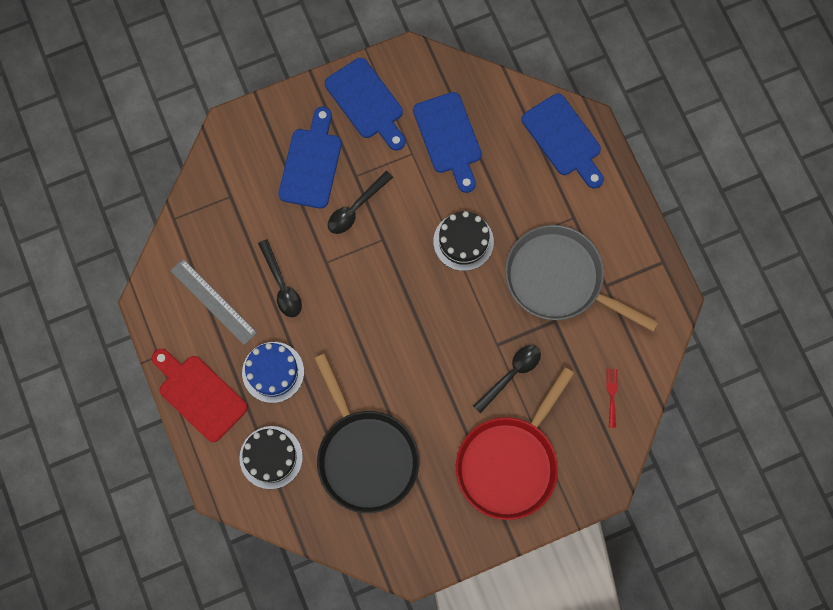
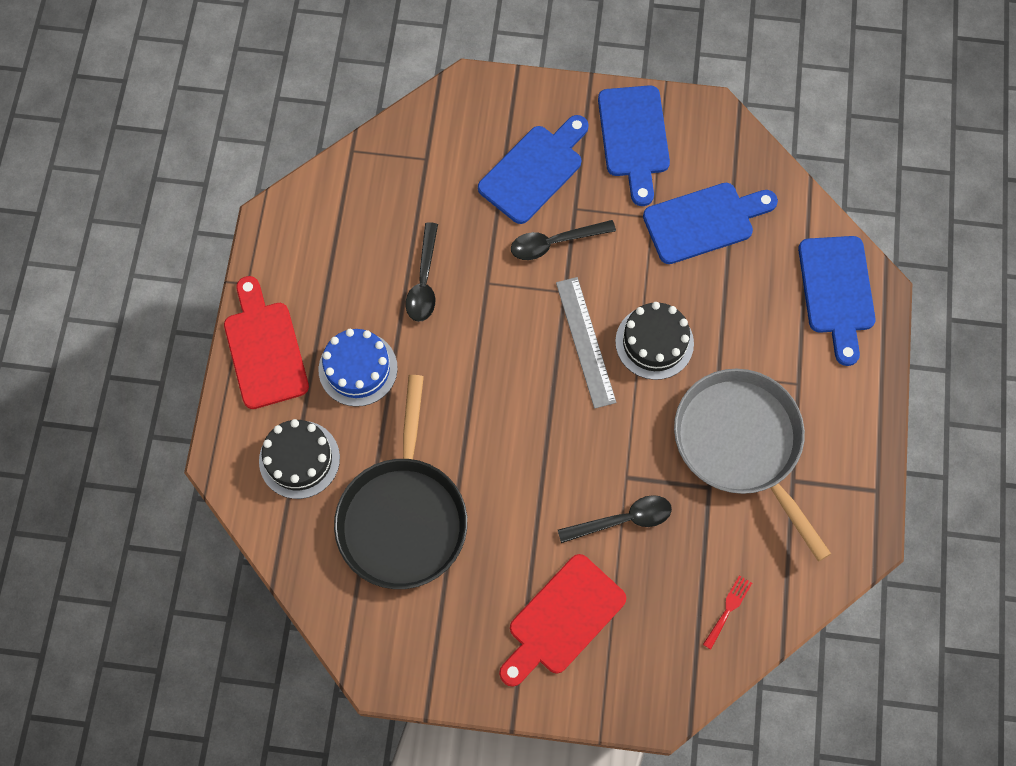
camera: 30 degrees right, 5 degrees down
(213, 301) = (340, 259): grey ruler -> grey ruler (585, 342)
(449, 138) = (704, 222): blue cutting board -> blue cutting board turned 120 degrees counterclockwise
(509, 463) = (562, 619): red pan -> red cutting board

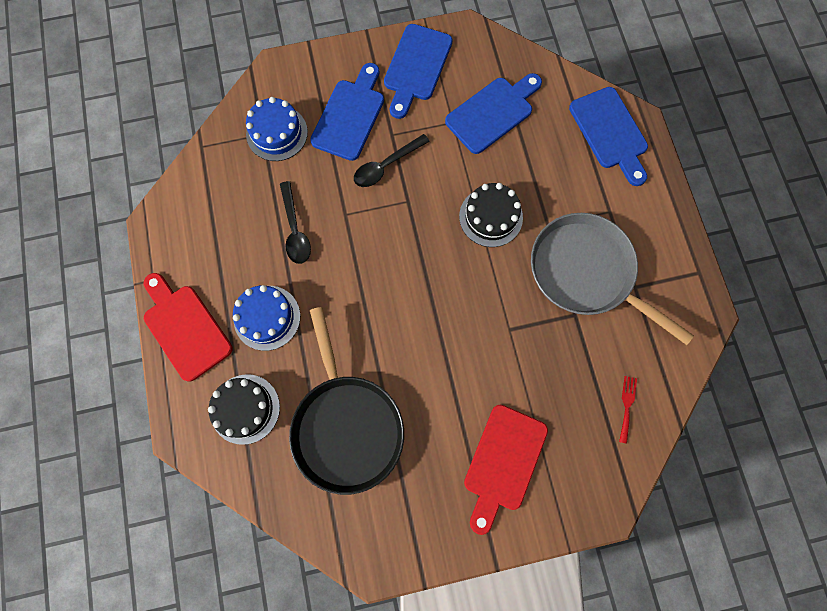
camera: 20 degrees left, 5 degrees up
(442, 163) = (277, 133): none -> blue cake
(585, 342) = (438, 234): grey ruler -> none
(622, 520) = (519, 364): black spoon -> none
(634, 137) = (416, 67): blue cutting board -> blue cutting board turned 45 degrees clockwise

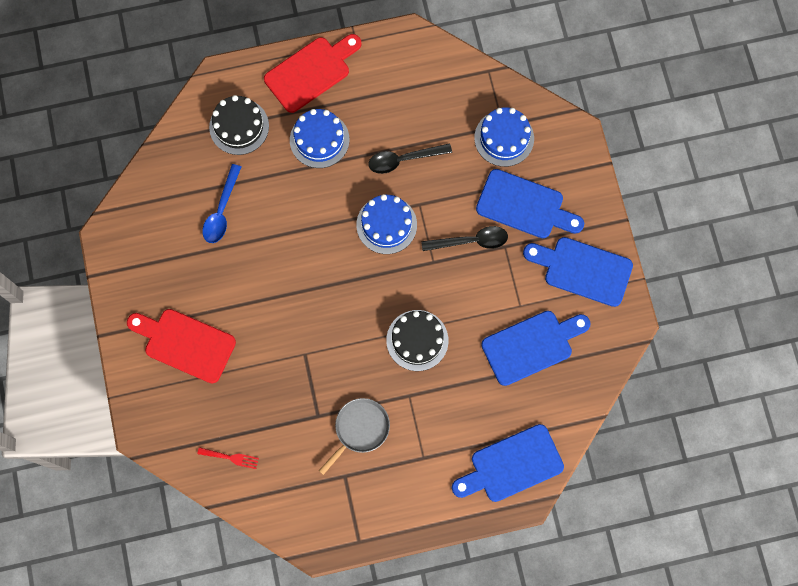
camera: 90 degrees right, 0 degrees up
(346, 426) = (221, 210): black pan -> blue spoon
(367, 247) = (386, 225): none -> blue cake
(386, 165) = (470, 241): black spoon -> black spoon turned 120 degrees clockwise
(492, 113) = (531, 346): blue cutting board -> blue cutting board turned 75 degrees counterclockwise
(586, 272) = (360, 429): grey pan -> grey pan, size x0.53

